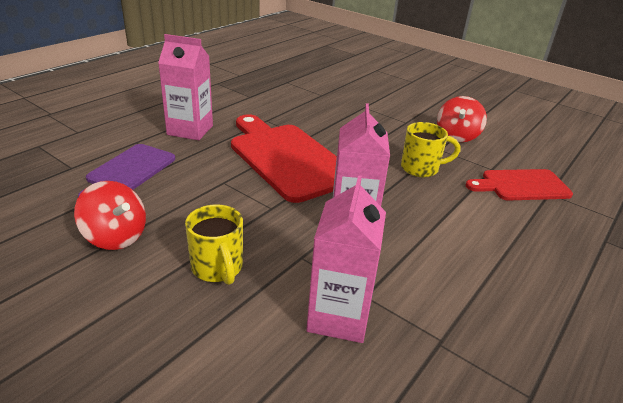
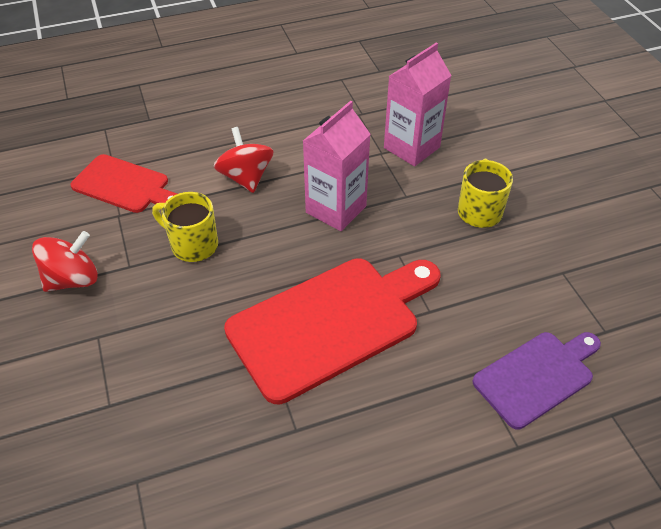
camera: 145 degrees left, 15 degrees up
(115, 236) = (561, 276): red spinning top -> red spinning top (246, 177)
(190, 130) = (428, 448): pink carton -> none
(287, 158) = (330, 323): red cutting board -> red cutting board turned 120 degrees counterclockwise

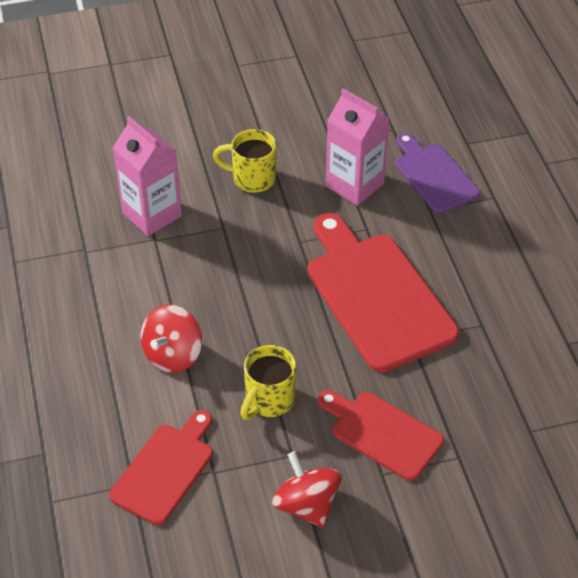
camera: 85 degrees left, 0 degrees up
(147, 334) = (382, 433): none -> red cutting board
(246, 177) = (173, 355): red spinning top -> red spinning top turned 45 degrees counterclockwise
(336, 209) = (234, 282): pink carton -> pink carton (354, 185)

